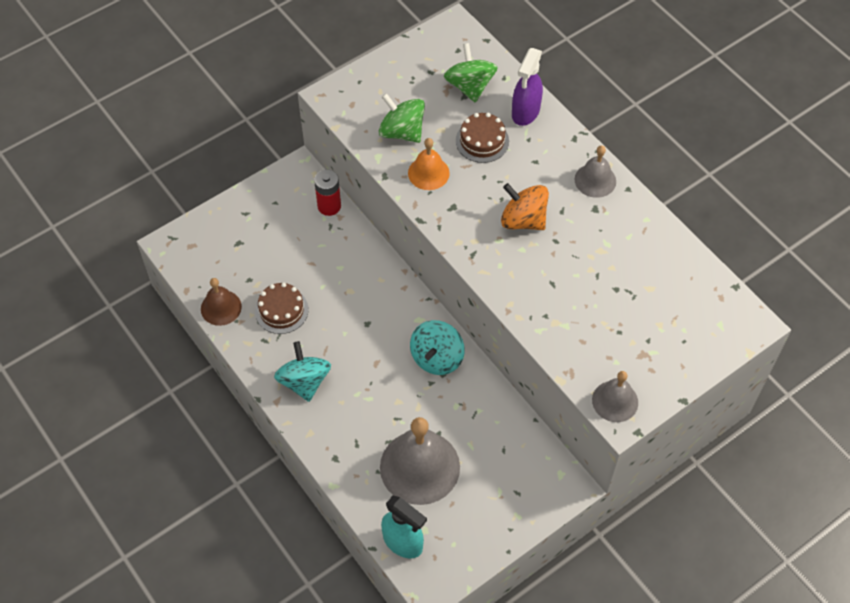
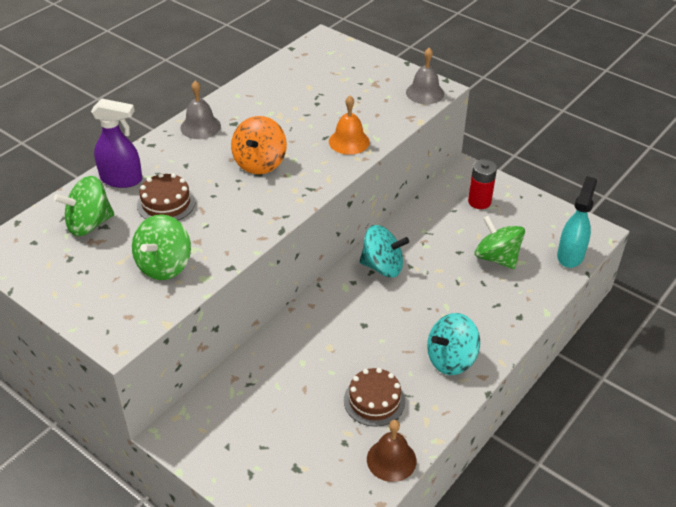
camera: 105 degrees left, 15 degrees down
(329, 206) = (221, 391): red battery -> red battery (479, 201)
(420, 467) = (497, 258): grey bell -> green spinning top
(428, 173) = (218, 235): orange bell -> orange bell (349, 141)

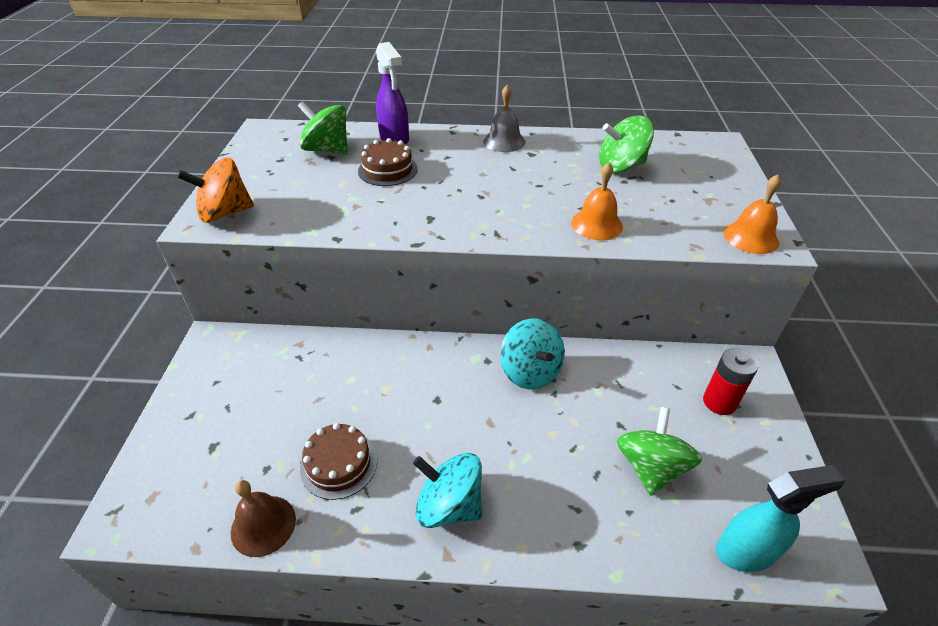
camera: 55 degrees right, 0 degrees up
(164, 265) = (309, 203): green spinning top -> green spinning top (621, 166)
(260, 163) = (496, 190): orange spinning top -> orange spinning top (225, 213)
(425, 93) = (751, 237): grey bell -> orange bell

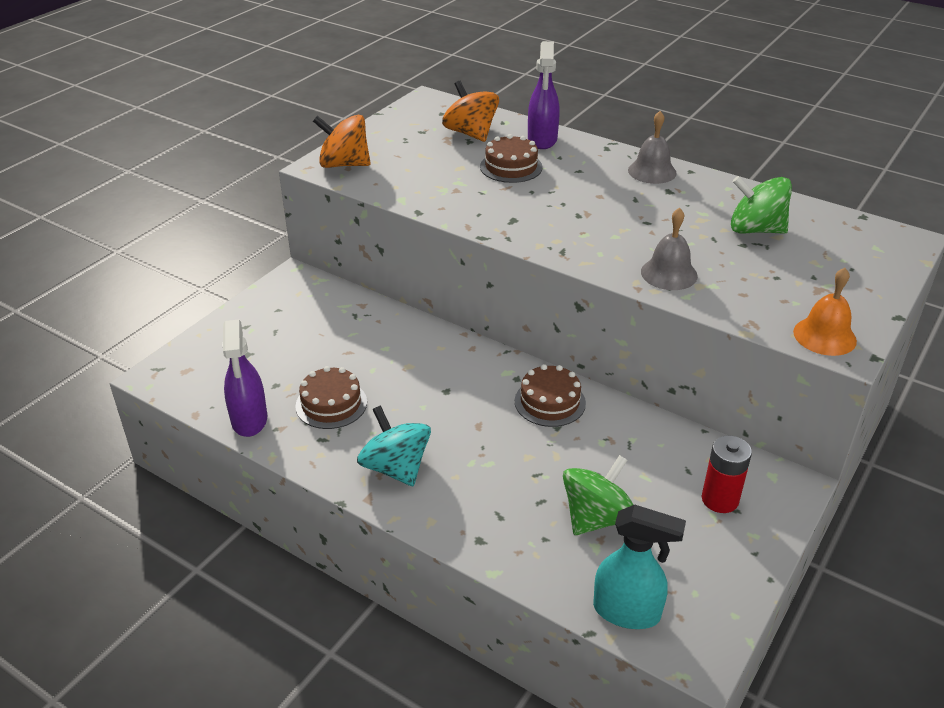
camera: 30 degrees right, 5 degrees down
(263, 525) = (249, 420): brown bell -> purple spray bottle
(327, 150) = (470, 133): green spinning top -> orange spinning top
(530, 371) = (550, 402): turquoise spinning top -> brown cake
(596, 224) = (669, 273): orange bell -> grey bell

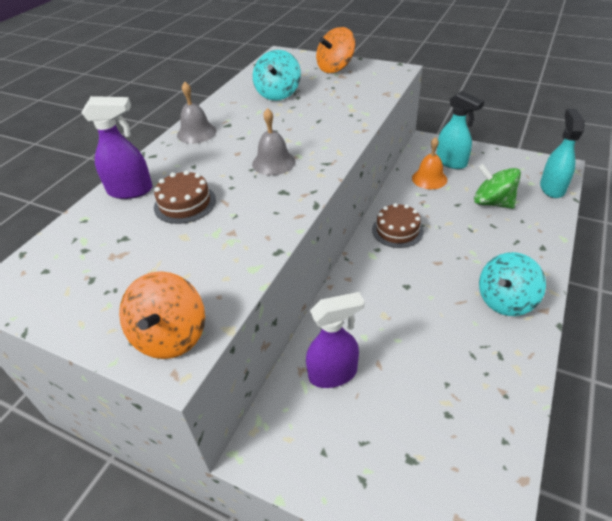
camera: 95 degrees left, 5 degrees up
(249, 420) = (507, 422): purple spray bottle -> purple spray bottle (333, 374)
(331, 404) = (455, 359): brown cake -> none
(470, 133) = (106, 239): orange spinning top -> orange spinning top (335, 68)
(669, 273) = (342, 120): grey bell -> grey bell (273, 162)
(720, 499) = (451, 162): red battery -> turquoise spray bottle
(755, 230) = (278, 94): green spinning top -> turquoise spinning top
(824, 336) = (388, 74): orange bell -> orange bell (429, 179)

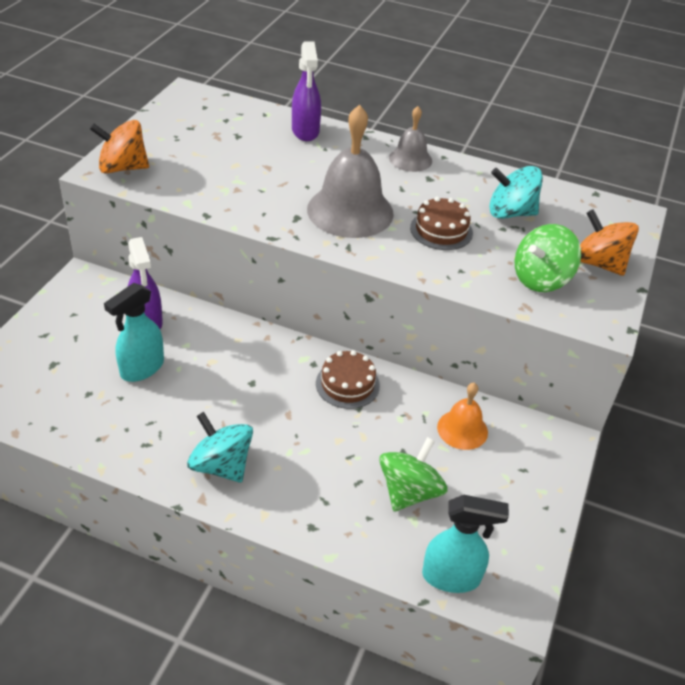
camera: 80 degrees right, 0 degrees up
(185, 203) = (283, 161): brown cake -> brown cake (441, 230)
(273, 162) = (350, 211): grey bell -> grey bell, size x1.83
(355, 87) = (541, 279): none -> green spinning top
(451, 162) = (509, 461): turquoise spray bottle -> turquoise spray bottle (141, 368)

